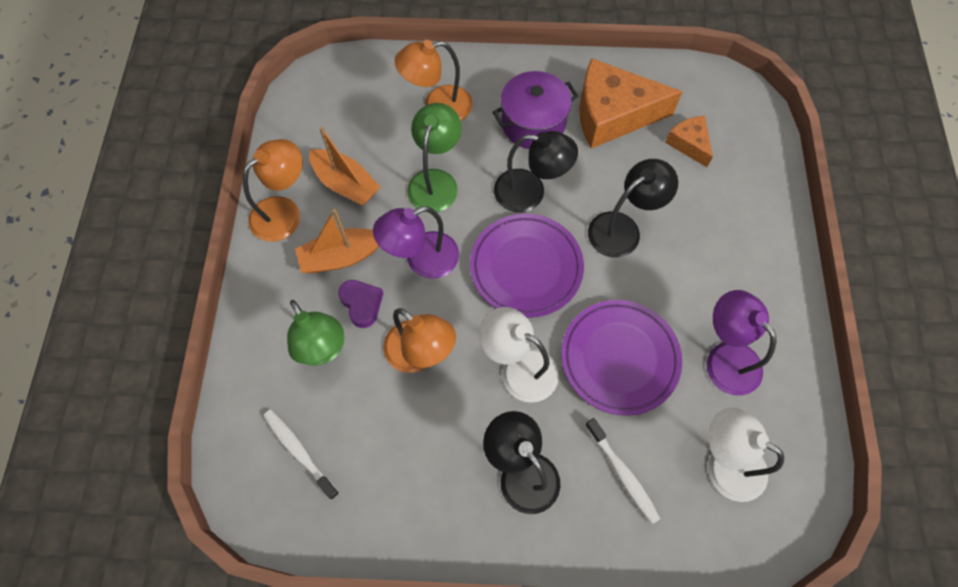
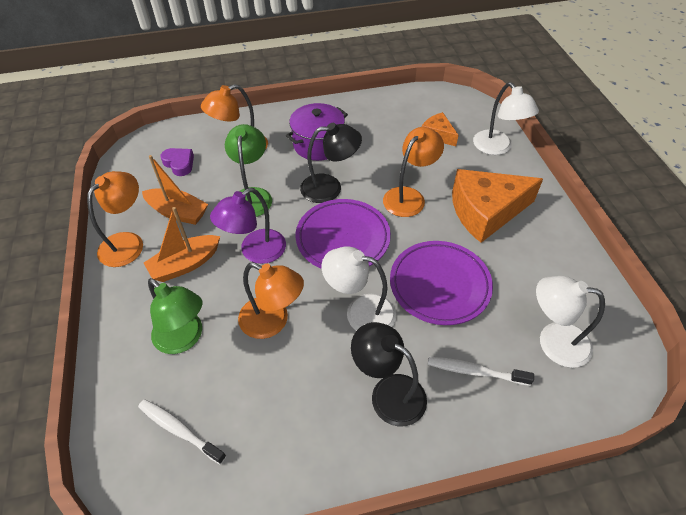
camera: 15 degrees left, 15 degrees down
(362, 304) = (211, 295): purple heart -> purple heart (179, 164)
(612, 115) = (375, 128): orange cheese -> orange cheese (486, 212)
(622, 228) = (409, 196): black lamp -> orange lamp
(623, 474) = (475, 371): white toothbrush -> white toothbrush turned 150 degrees clockwise
(725, 358) = (521, 265): purple lamp -> none
(759, 182) = (497, 148): none -> white lamp

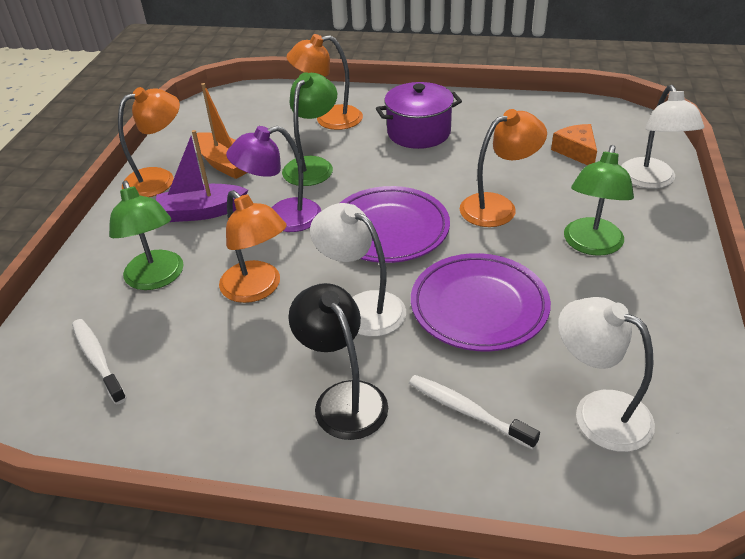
camera: 25 degrees right, 10 degrees down
(179, 164) = (255, 121): purple heart -> none
(185, 264) = (202, 212): orange boat -> purple boat
(330, 188) = (405, 177): black lamp -> none
(486, 212) = (591, 245): orange cheese -> green lamp

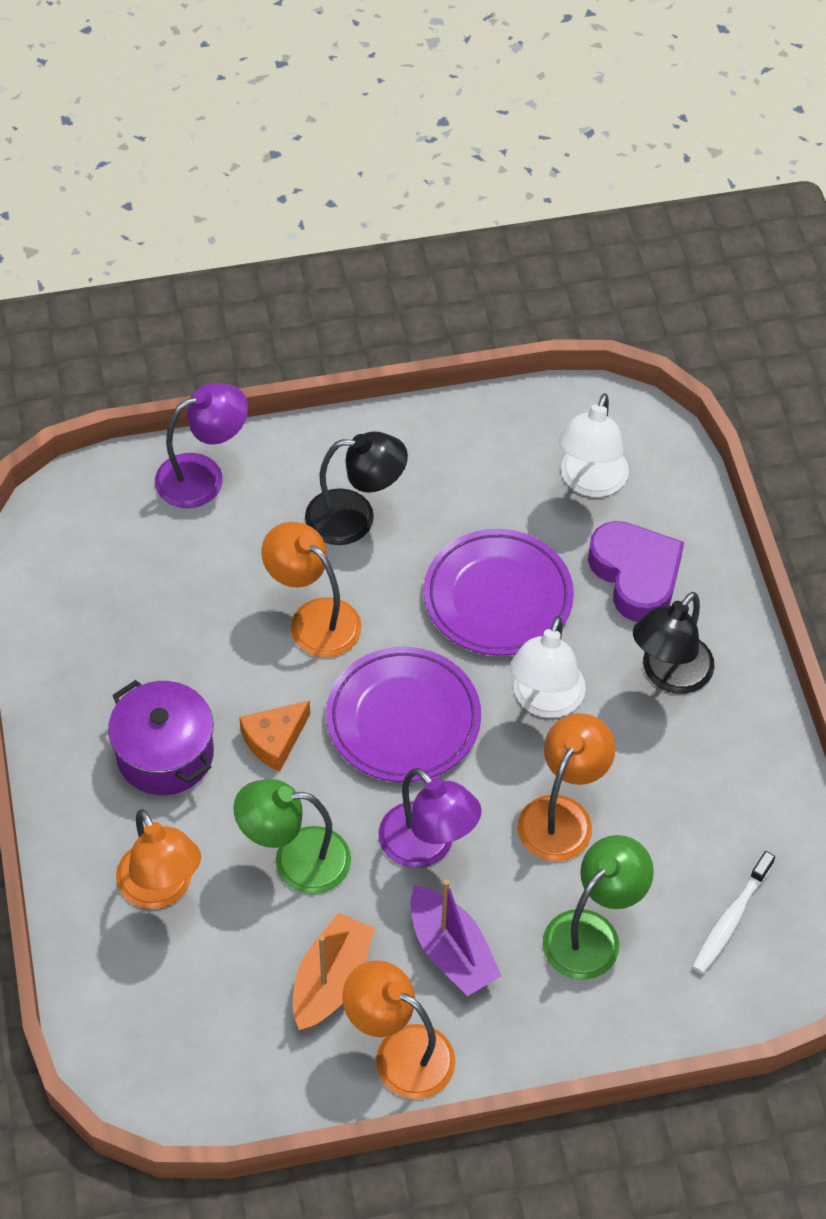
camera: 115 degrees left, 15 degrees up
(467, 411) = (636, 575): white toothbrush -> purple heart
(576, 151) = (158, 559): orange cheese -> orange cheese (274, 740)
(591, 245) = (355, 517): green lamp -> black lamp
(651, 181) = (203, 476): white lamp -> purple lamp

